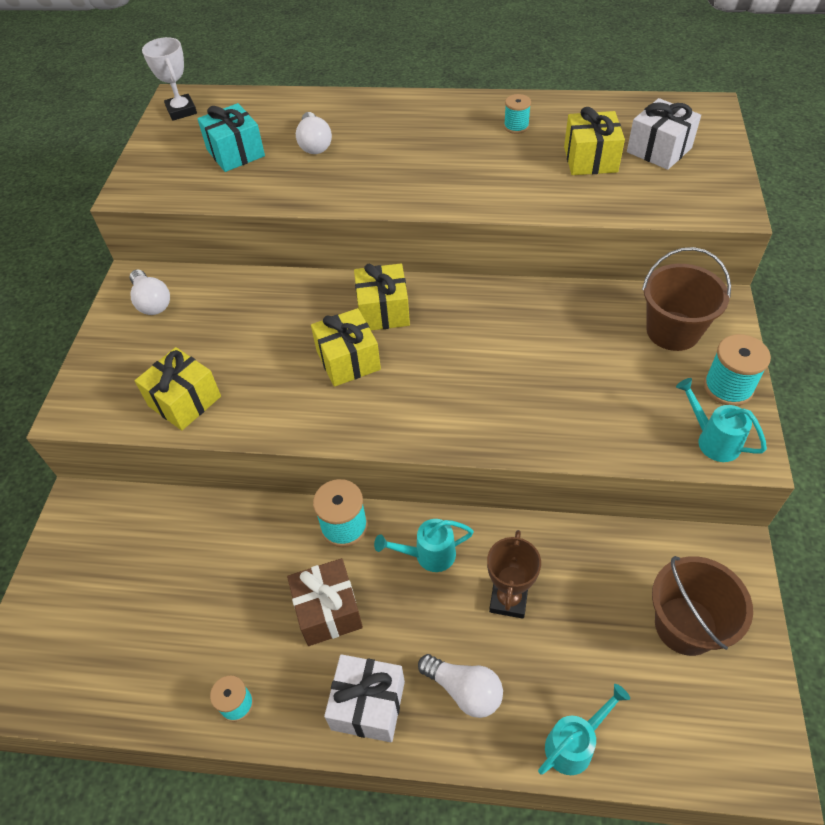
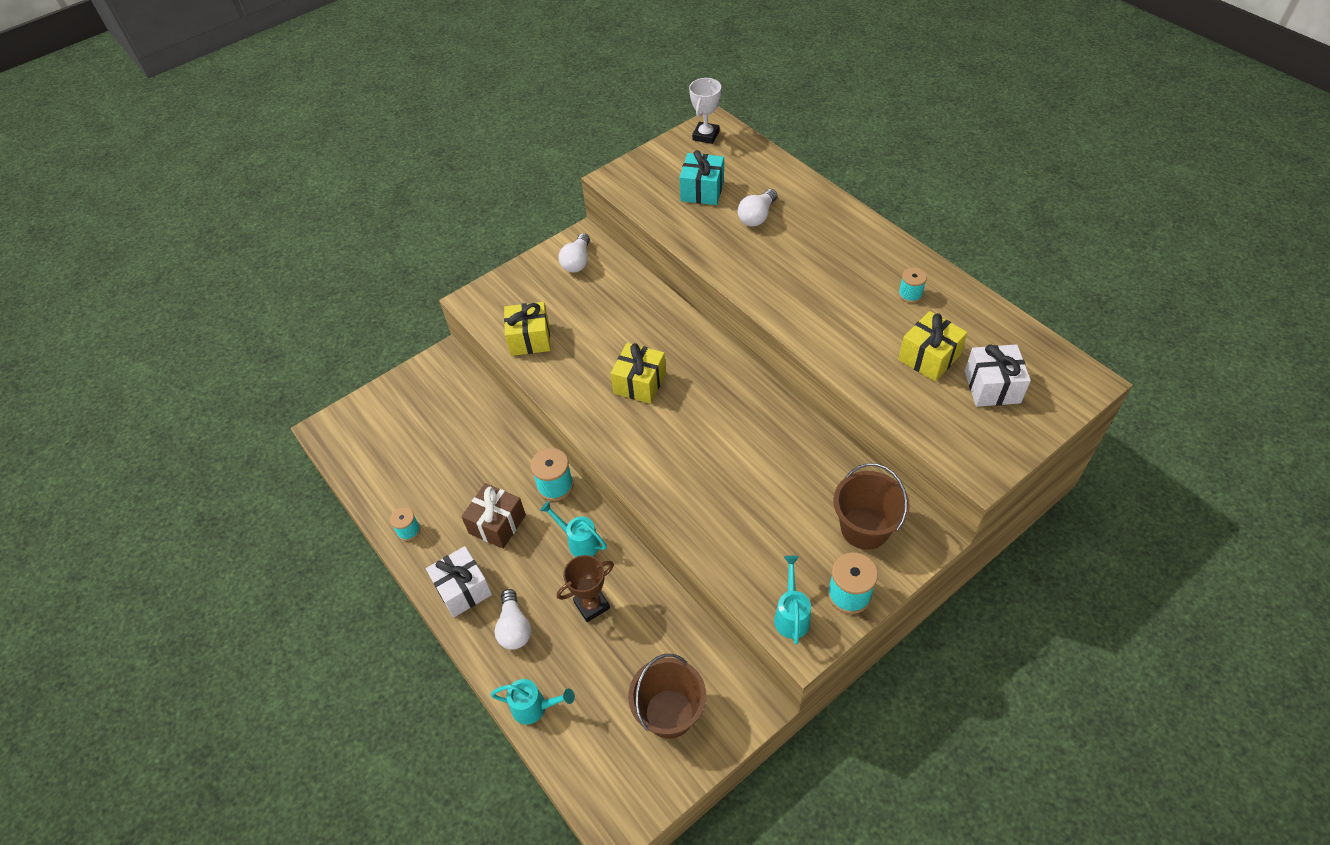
camera: 45 degrees right, 0 degrees up
(383, 311) = (696, 367): yellow gift -> none

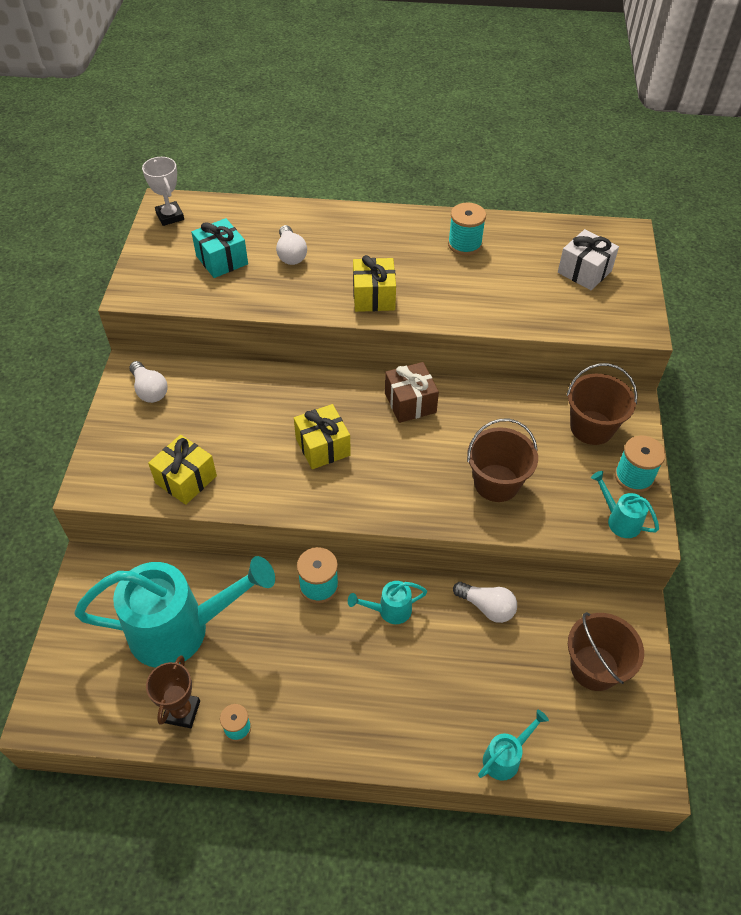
camera: 50 degrees left, 0 degrees up
(447, 442) = (181, 629): none -> turquoise watering can
(463, 589) = (343, 728): white gift -> none
(497, 524) = (308, 654): brown gift -> brown gift (410, 403)
(514, 628) = (419, 717): white light bulb -> white light bulb (487, 607)
(591, 605) = (454, 646): brown trophy -> brown trophy (182, 711)
(730, 507) = (496, 483): none -> brown bucket
(910, 294) = (464, 244): turquoise spool -> turquoise spool, size x1.59
(929, 357) = (527, 278): yellow gift -> yellow gift (373, 297)

